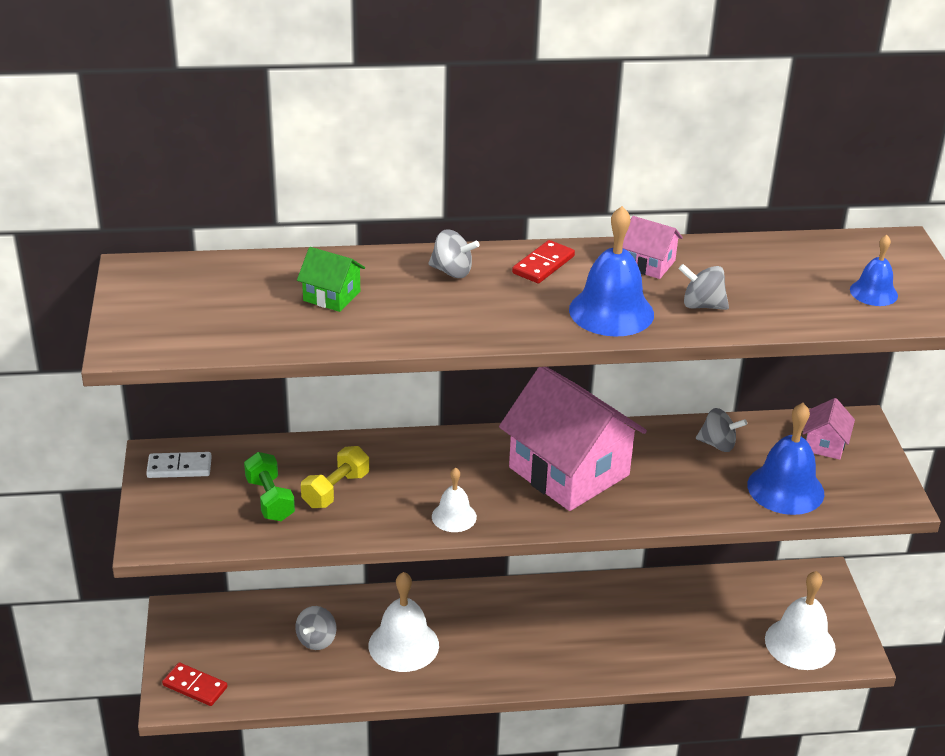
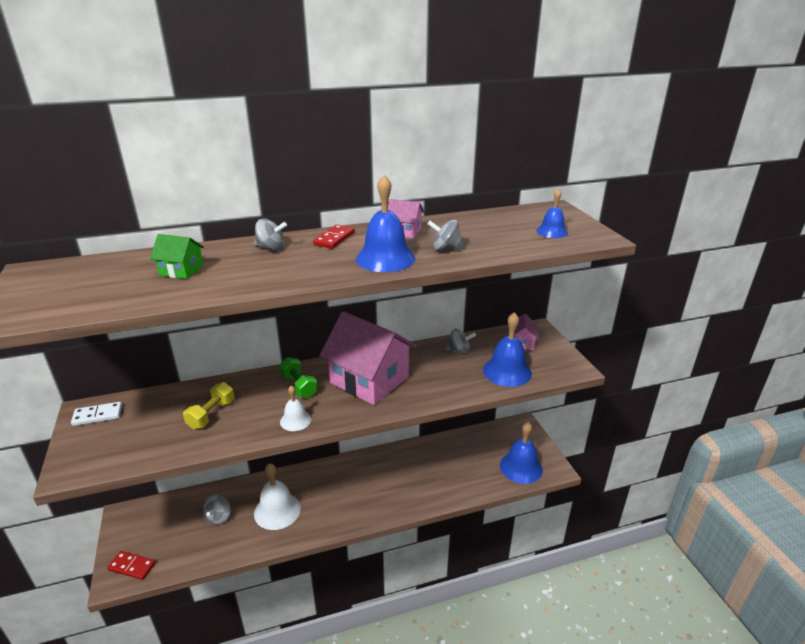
camera: 10 degrees left, 5 degrees down
(270, 499) = (163, 428): green dumbbell -> green dumbbell (299, 386)
(800, 643) = (521, 467): white bell -> blue bell

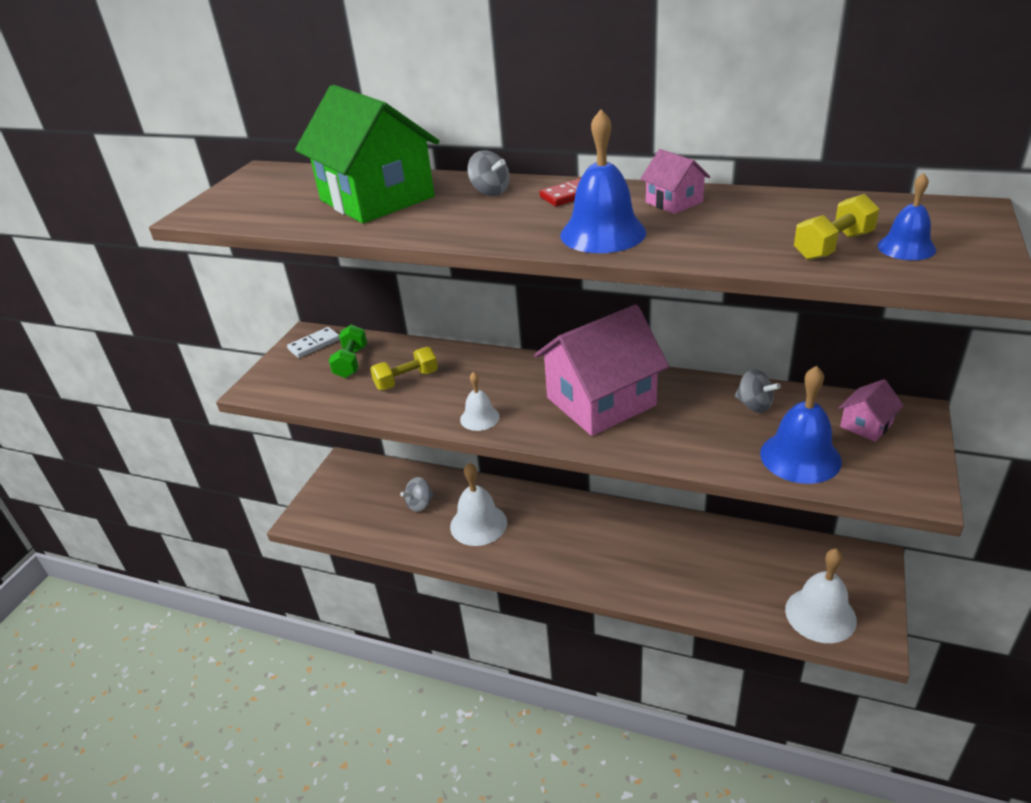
camera: 40 degrees right, 5 degrees up
(98, 415) = (314, 344): white domino -> white domino turned 60 degrees counterclockwise
(132, 566) = (319, 515): red domino -> none
(181, 270) = (376, 198): green house -> green house, size x2.29
(299, 386) = (516, 380): green dumbbell -> green dumbbell (351, 362)
(369, 380) = (601, 401): pink house -> pink house turned 75 degrees clockwise
(445, 249) = (699, 238): grey spinning top -> none
(519, 238) = (833, 246): none -> yellow dumbbell
(521, 467) = (820, 614): blue bell -> white bell

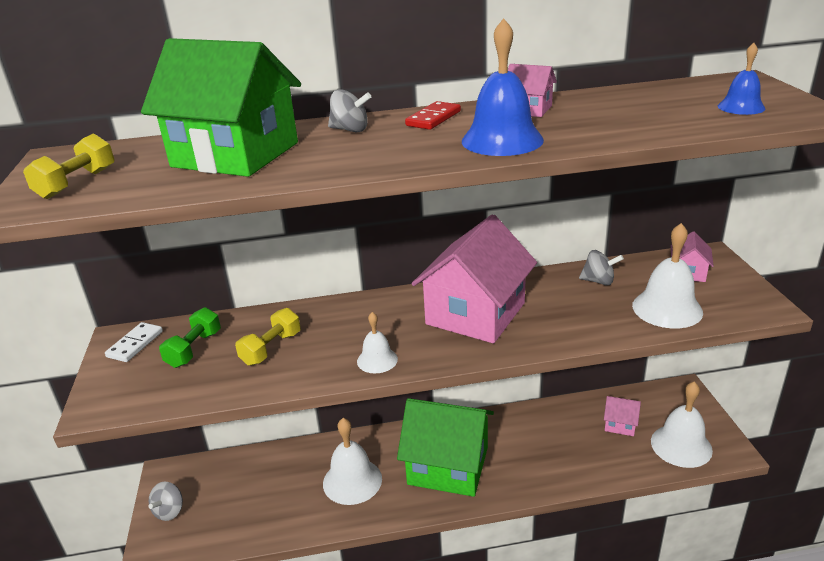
camera: 30 degrees left, 5 degrees down
(351, 362) = (194, 349): green dumbbell -> green dumbbell turned 45 degrees clockwise
(420, 504) = (279, 484): grey spinning top -> grey spinning top (169, 511)
(569, 543) = (448, 466): none -> green house
(769, 568) = (620, 424): none -> pink house
(800, 457) = (667, 308): blue bell -> white bell
(833, 246) = (692, 115): yellow dumbbell -> yellow dumbbell (77, 183)

